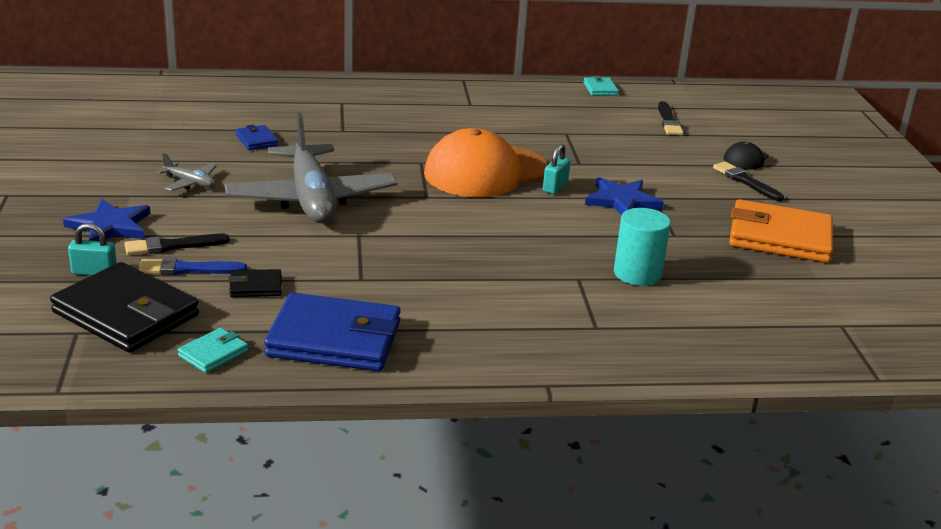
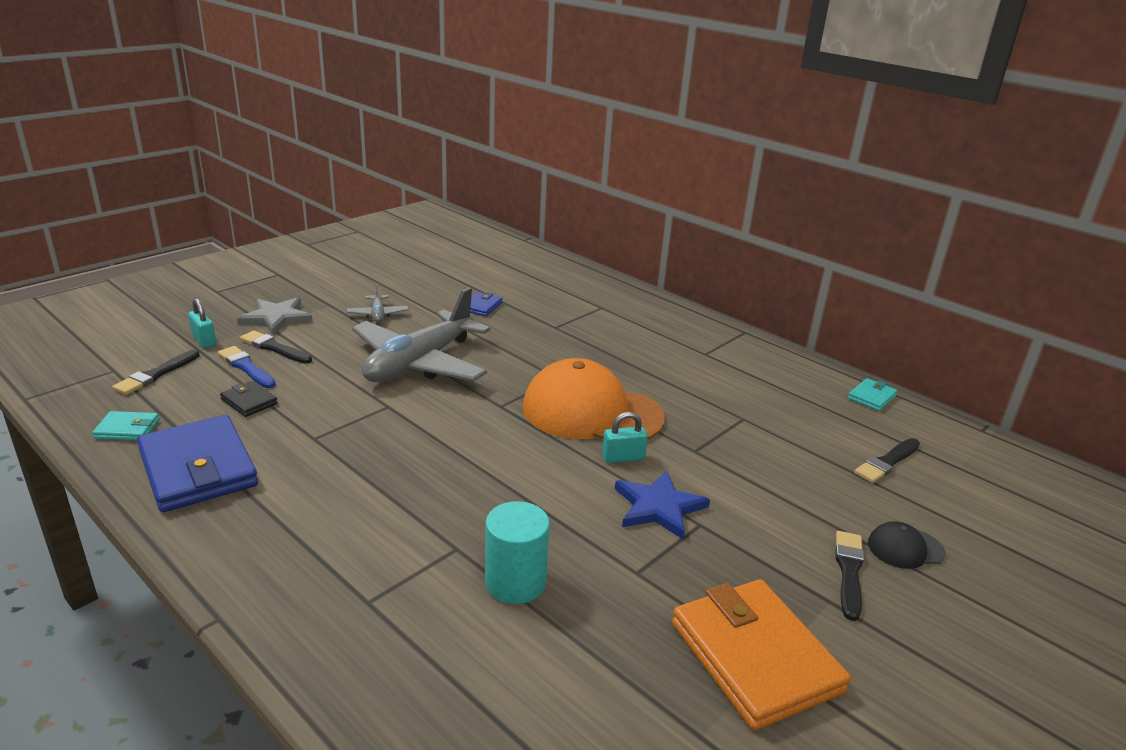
camera: 50 degrees right, 0 degrees up
(110, 226) = (276, 318): blue star -> grey star
(126, 314) = (156, 375): black wallet -> black brush

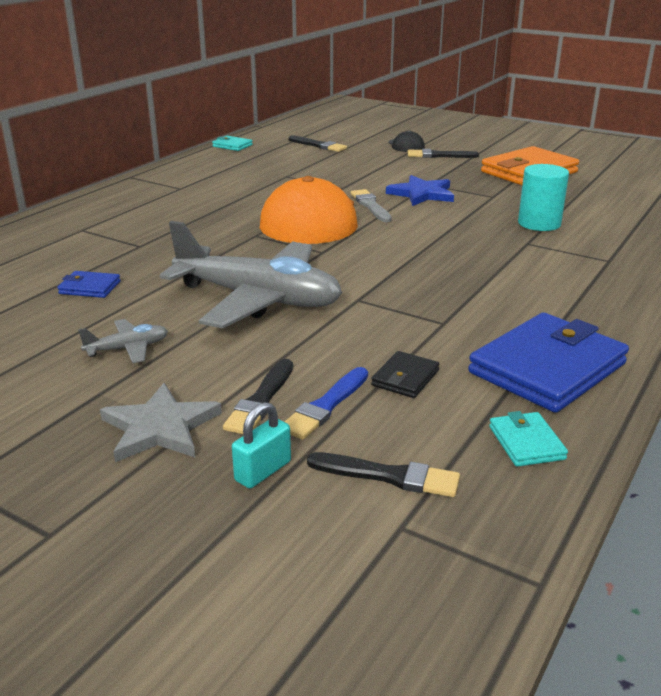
camera: 100 degrees left, 0 degrees up
(623, 458) = (370, 205): turquoise padlock -> grey brush

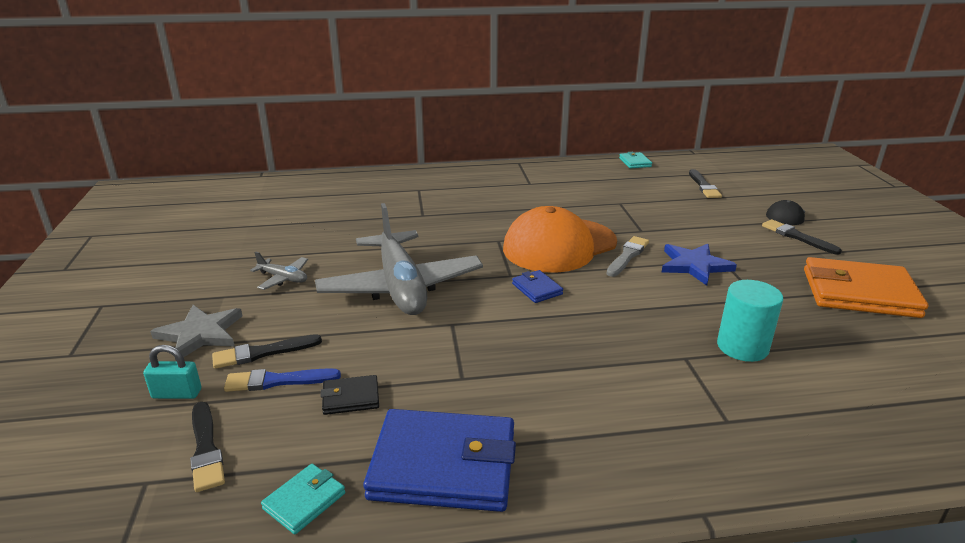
camera: 50 degrees right, 0 degrees up
(90, 287) = (345, 230): blue wallet -> blue wallet (537, 289)

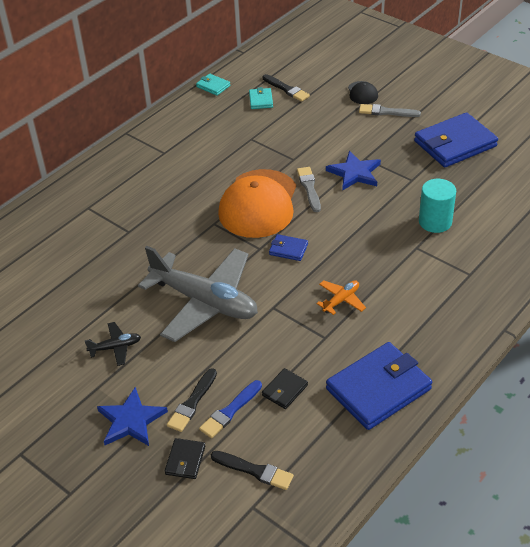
camera: 40 degrees left, 15 degrees up
(177, 394) = (185, 460): turquoise padlock -> black wallet
(200, 334) = (131, 420): grey star -> blue star
(283, 278) = (115, 347): grey plane -> black plane
(304, 501) = (341, 452): turquoise wallet -> turquoise wallet (261, 100)
(528, 356) = (341, 300): none -> orange plane
(797, 237) = (386, 112): black brush -> grey brush
(859, 293) = (455, 144): orange wallet -> blue wallet

